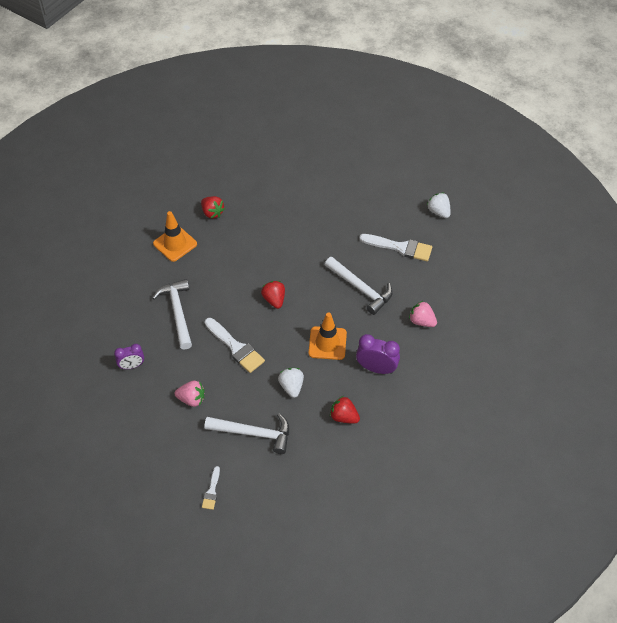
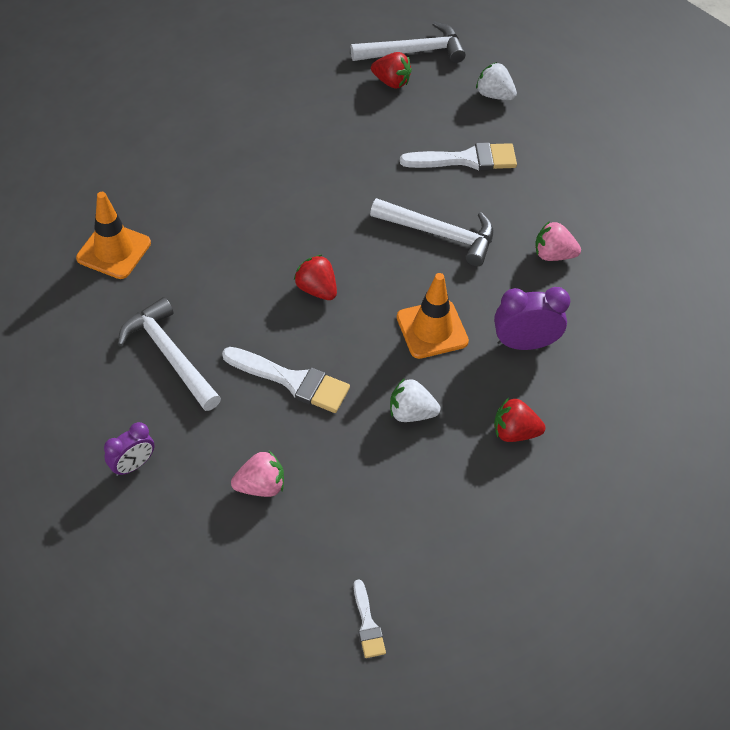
camera: 25 degrees left, 0 degrees up
(212, 213) = (152, 187): red strawberry -> red strawberry (391, 82)
(253, 433) = (388, 506): white hammer -> white hammer (413, 52)
(291, 386) = (411, 413): white strawberry -> white strawberry turned 45 degrees counterclockwise

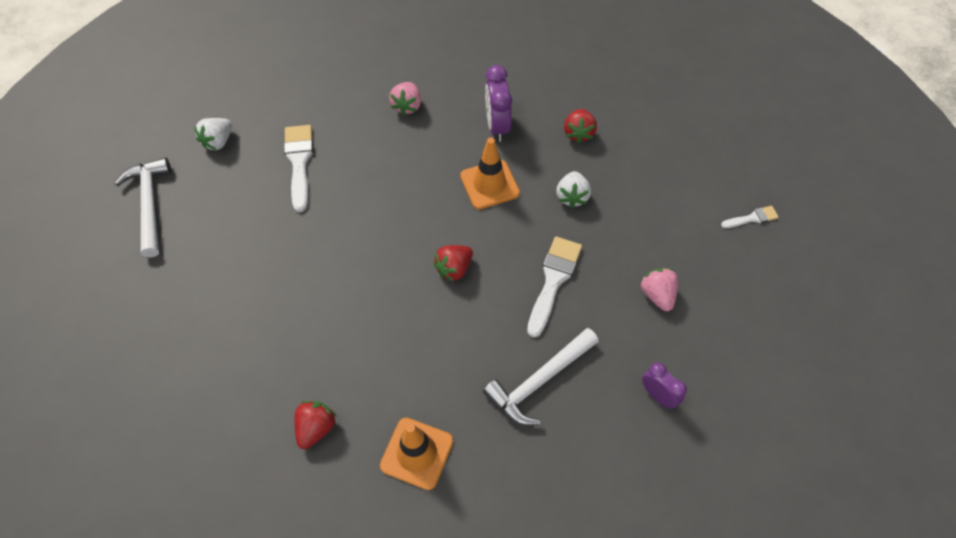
camera: 90 degrees left, 5 degrees up
(391, 82) = (191, 221): red strawberry -> red strawberry (316, 428)
(439, 234) = (387, 180): white hammer -> none

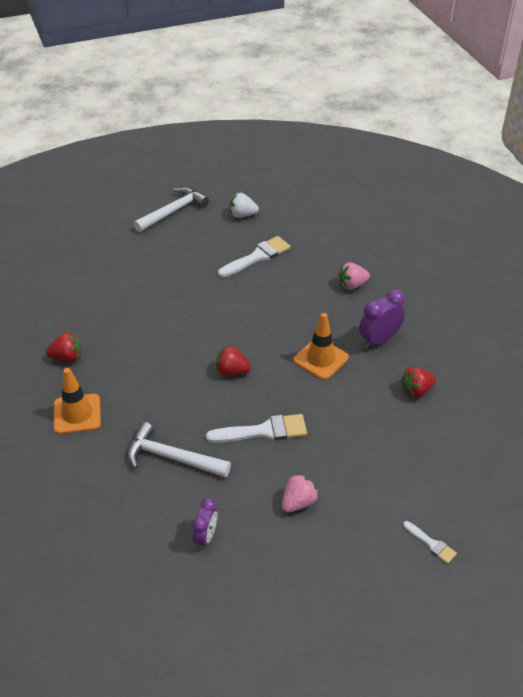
camera: 60 degrees right, 15 degrees down
(572, 197) = (350, 411): white strawberry -> none

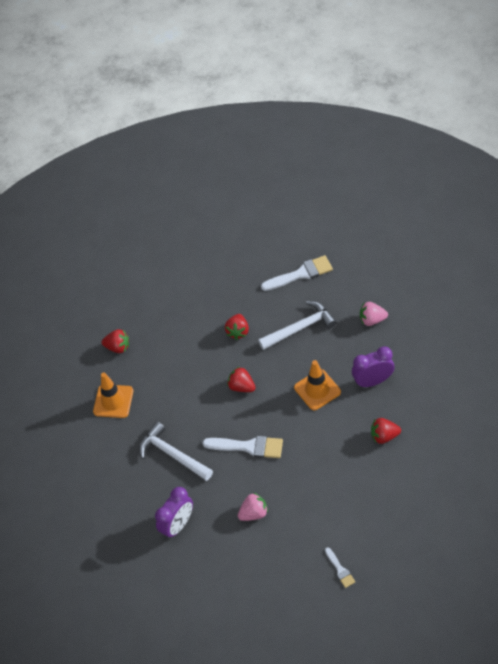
camera: 25 degrees right, 10 degrees up
(173, 211) = (243, 210): white hammer -> white hammer (300, 328)
(206, 537) = (178, 525): purple clock -> purple clock, size x1.52
(207, 319) = (238, 331): none -> red strawberry
(242, 215) = (303, 224): white strawberry -> none

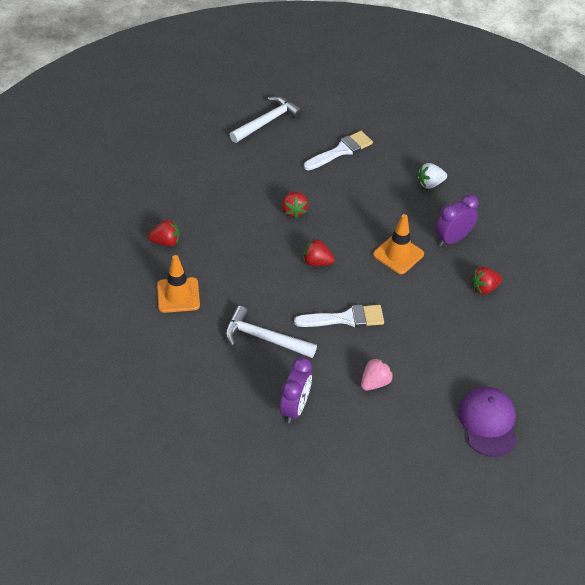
camera: 25 degrees left, 5 degrees down
(300, 328) = (358, 200): white hammer -> white hammer (267, 121)
(340, 569) = (488, 422): white brush -> purple cap
(372, 320) = (430, 184): pink strawberry -> white strawberry

